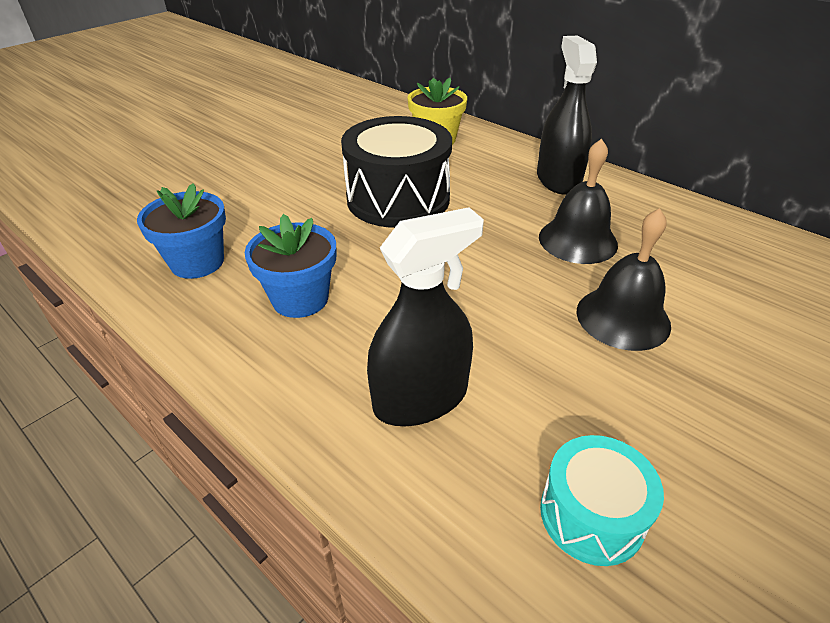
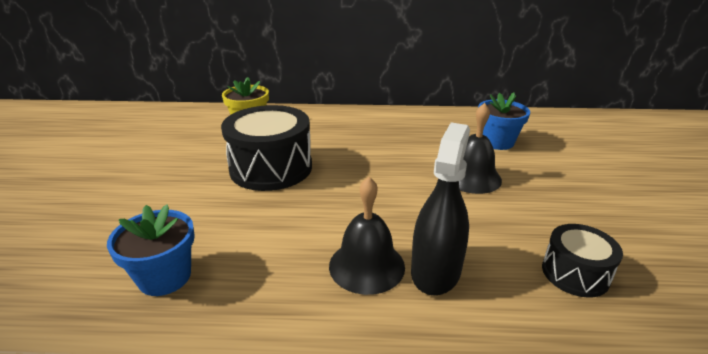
camera: 40 degrees left, 10 degrees down
(300, 299) = (286, 258): blue flower pot -> blue flower pot (497, 142)
(558, 180) = (354, 122): black spray bottle -> none
(577, 240) = (404, 149): black bell -> black bell (366, 265)
(591, 515) = (575, 273): turquoise drum -> black drum

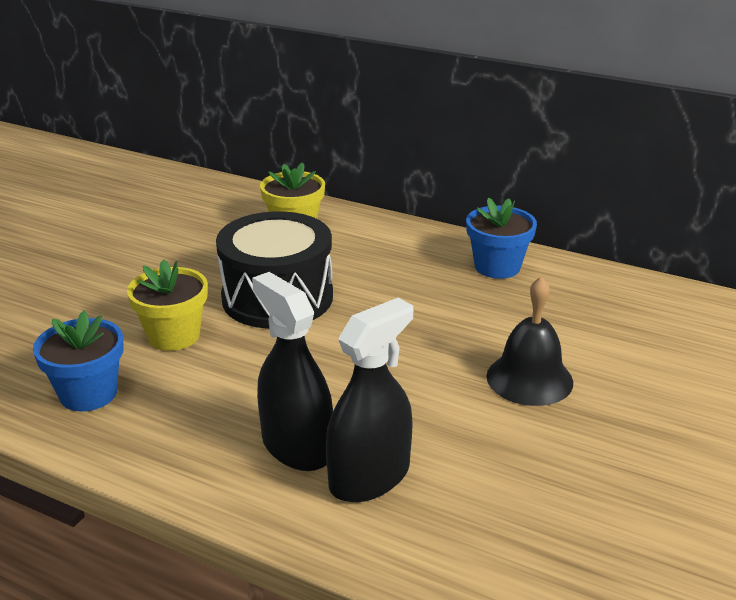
camera: 25 degrees right, 0 degrees up
(210, 212) = (174, 336): none -> yellow flower pot
(366, 265) = (296, 446): black bell -> black spray bottle
(497, 142) = (623, 337): blue flower pot -> blue flower pot (497, 267)
(575, 273) = (540, 535): black drum -> none

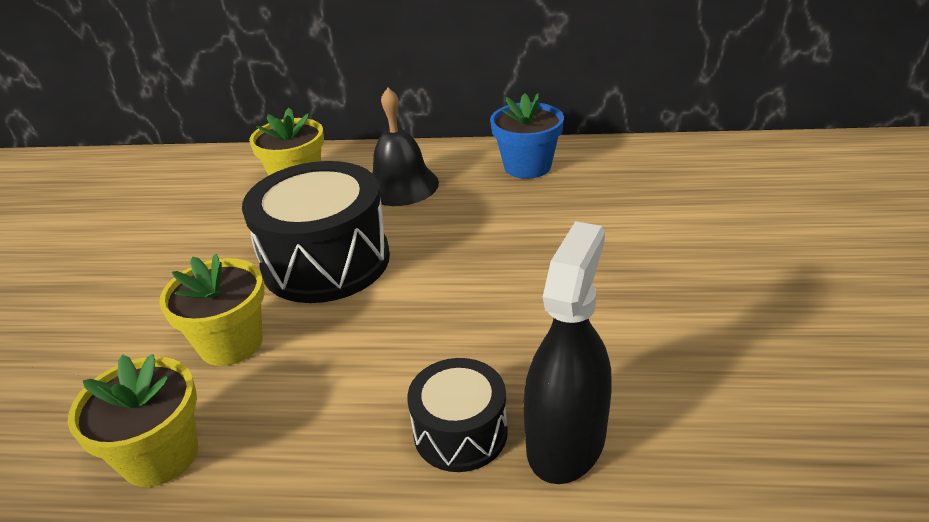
camera: 20 degrees left, 5 degrees up
(88, 393) = (160, 455): blue flower pot -> yellow flower pot
(296, 446) = (460, 432): black spray bottle -> black drum
(529, 379) = (642, 269): black bell -> black bell (401, 185)

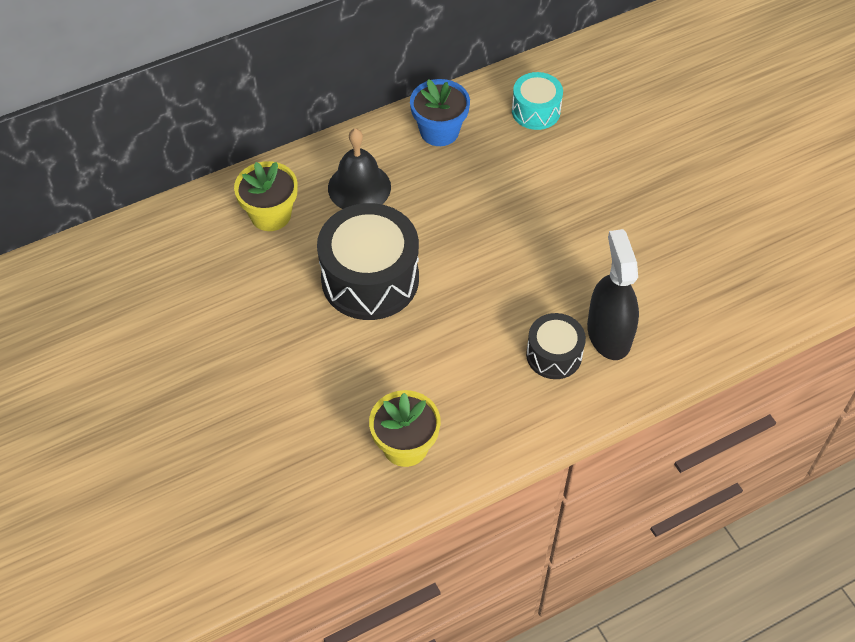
camera: 35 degrees left, 20 degrees up
(231, 343) = (370, 365): yellow flower pot -> none
(652, 177) = (536, 111): none -> turquoise drum

